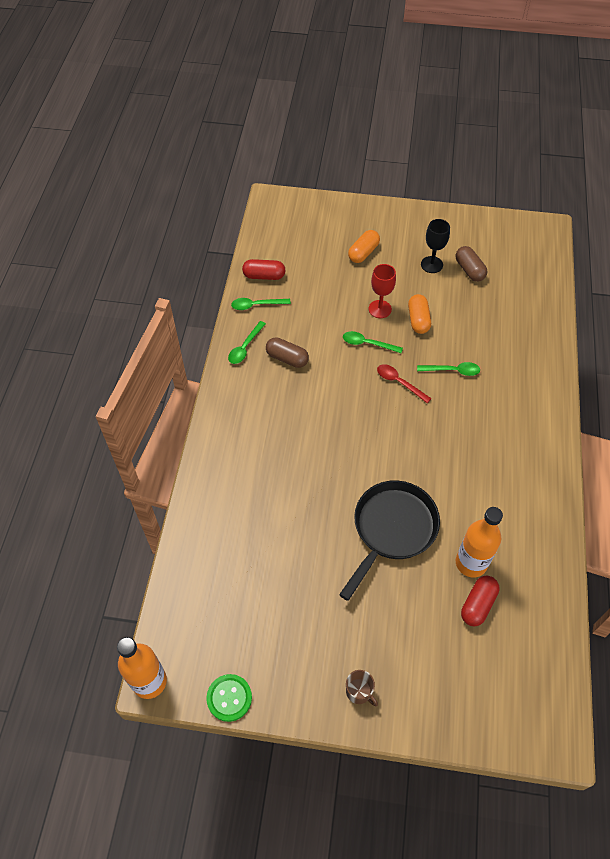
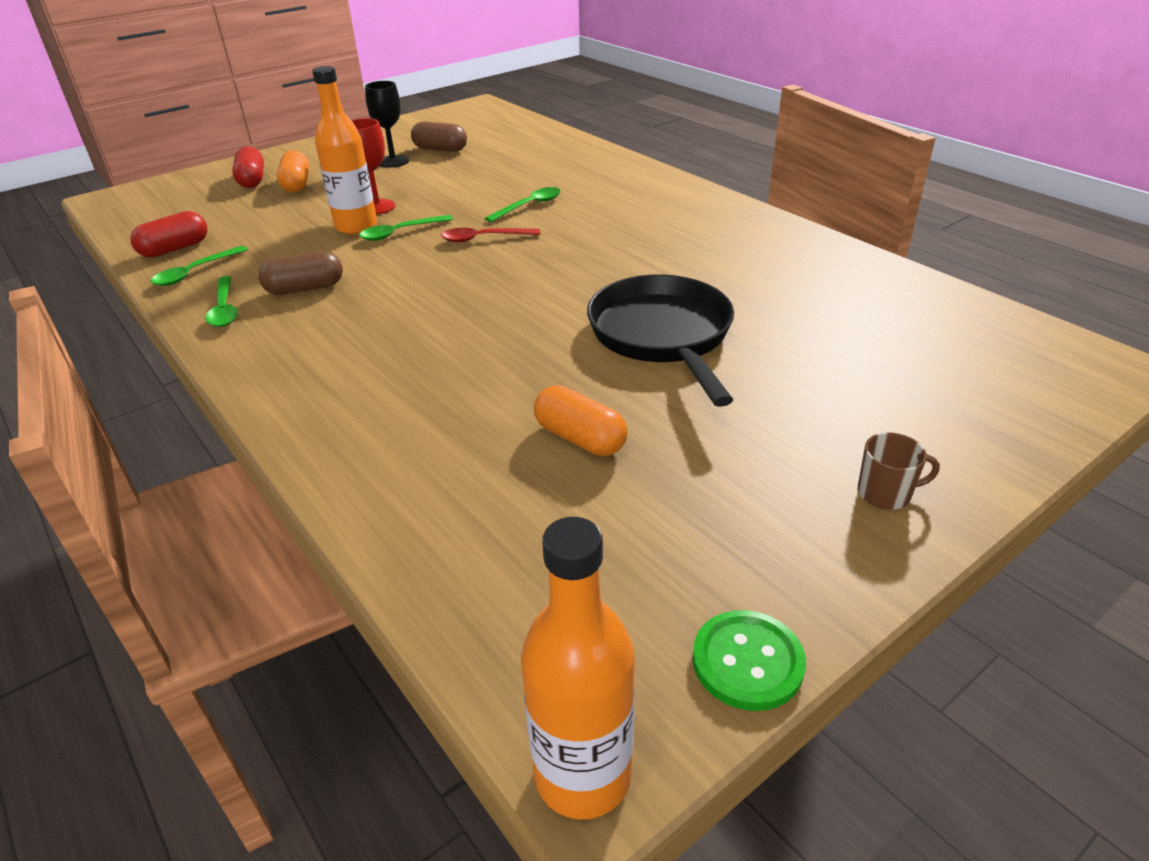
camera: 45 degrees left, 20 degrees down
(418, 320) = (435, 195): orange capsule -> orange capsule (580, 438)
(471, 563) = (786, 307): orange bottle -> orange bottle (356, 227)
(478, 604) = (850, 329): red capsule -> red capsule (252, 180)

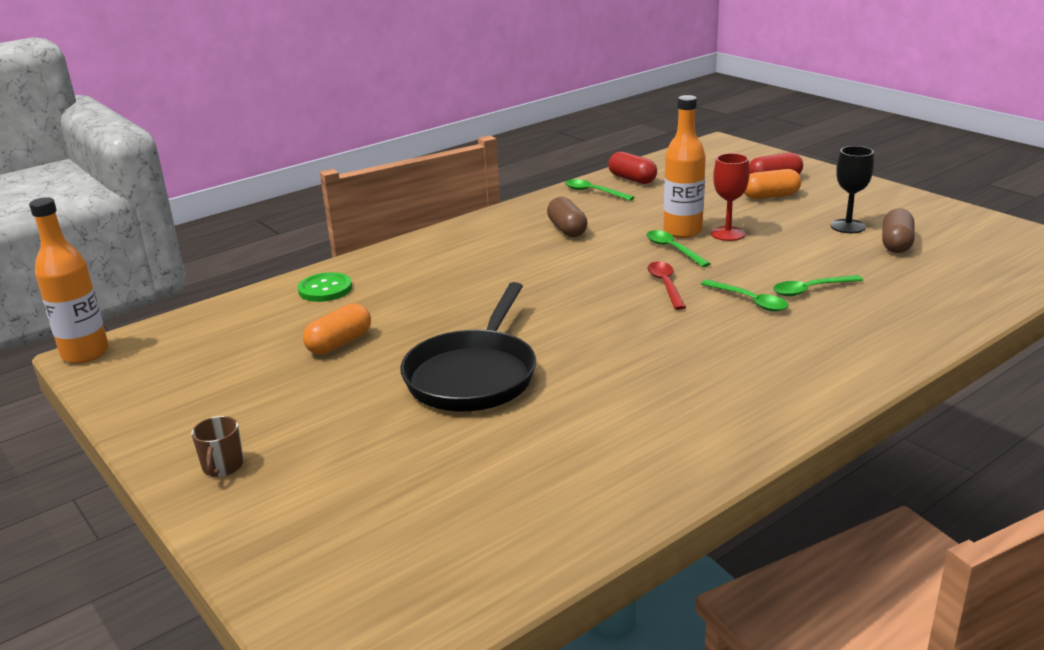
camera: 90 degrees right, 10 degrees down
(224, 309) = (537, 210): green spoon -> green spoon (810, 290)
(663, 336) = (473, 375): black pan -> black pan turned 120 degrees clockwise
(747, 662) = (116, 399): green button -> green button (325, 289)

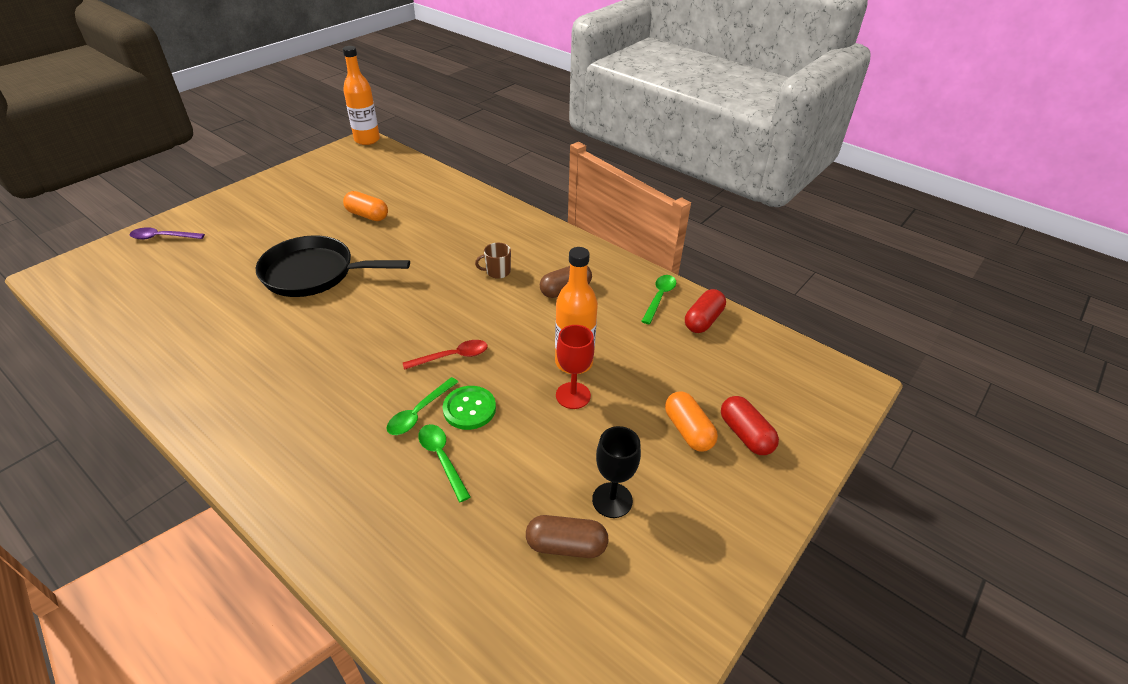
camera: 75 degrees right, 15 degrees up
(223, 466) = (236, 206): brown mug -> brown mug (497, 272)
(286, 537) = (162, 237): none -> purple spoon
(325, 289) = (446, 196): green button -> green button (469, 409)
(673, 249) = (529, 358): green spoon -> none

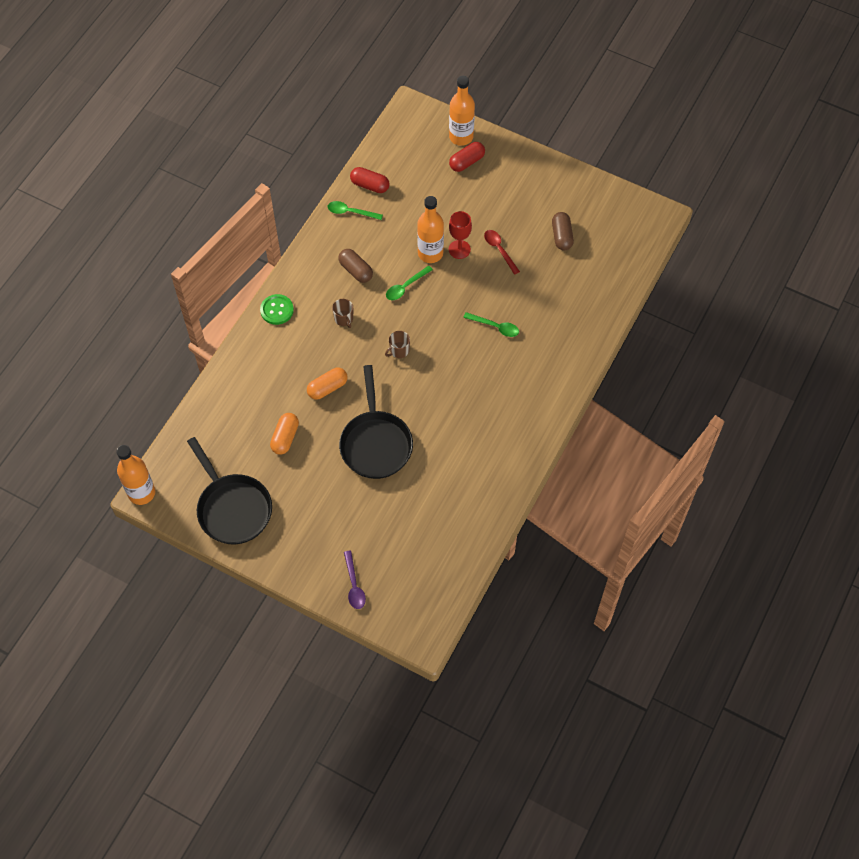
camera: 100 degrees left, 20 degrees up
(313, 179) = (232, 508): none -> black pan
(430, 309) = (399, 350): none -> brown mug
(442, 458) = (525, 305): green spoon -> green spoon (405, 287)
(452, 357) = (443, 323): red spoon -> red spoon (499, 250)
(469, 409) = (485, 301): green button -> green button (277, 310)
(612, 500) = (529, 220): black goblet -> none
(688, 430) = (471, 189): orange capsule -> orange capsule (327, 388)
(800, 436) = (461, 137): none -> orange bottle

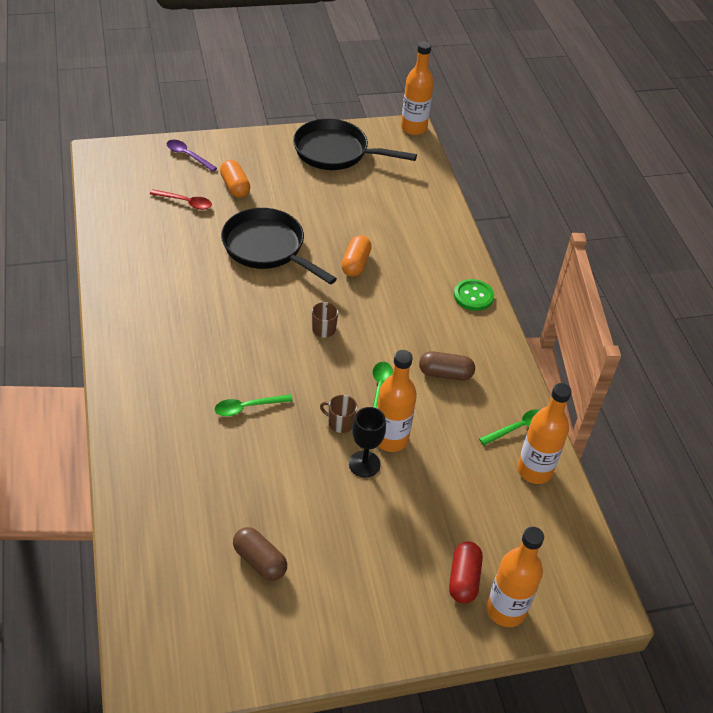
camera: 135 degrees right, 15 degrees down
(285, 437) = (349, 212): orange capsule -> orange capsule (235, 187)
(344, 319) = (405, 325): brown mug -> brown mug (340, 423)
(370, 185) = (534, 470): red capsule -> orange bottle
(459, 249) = (364, 464): red goblet -> black goblet
(499, 250) = (319, 493): red spoon -> red spoon (185, 202)

